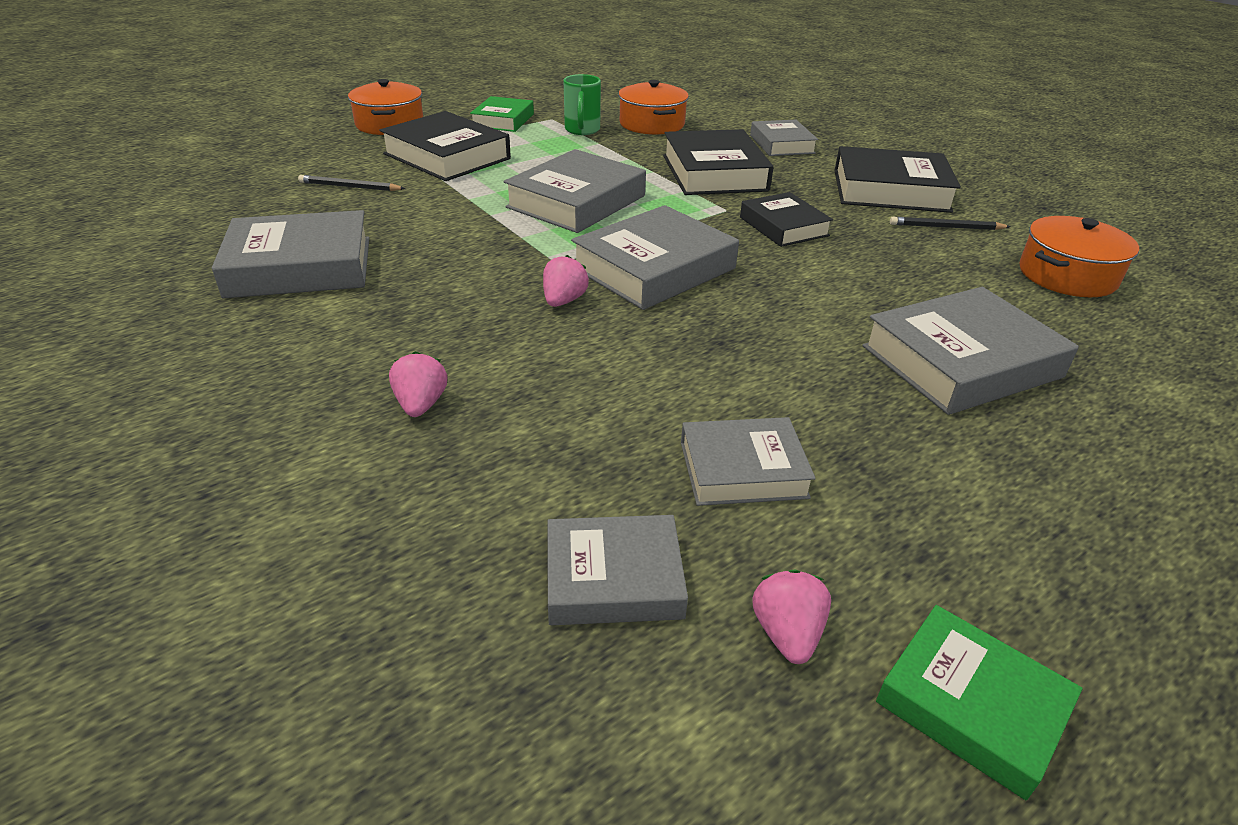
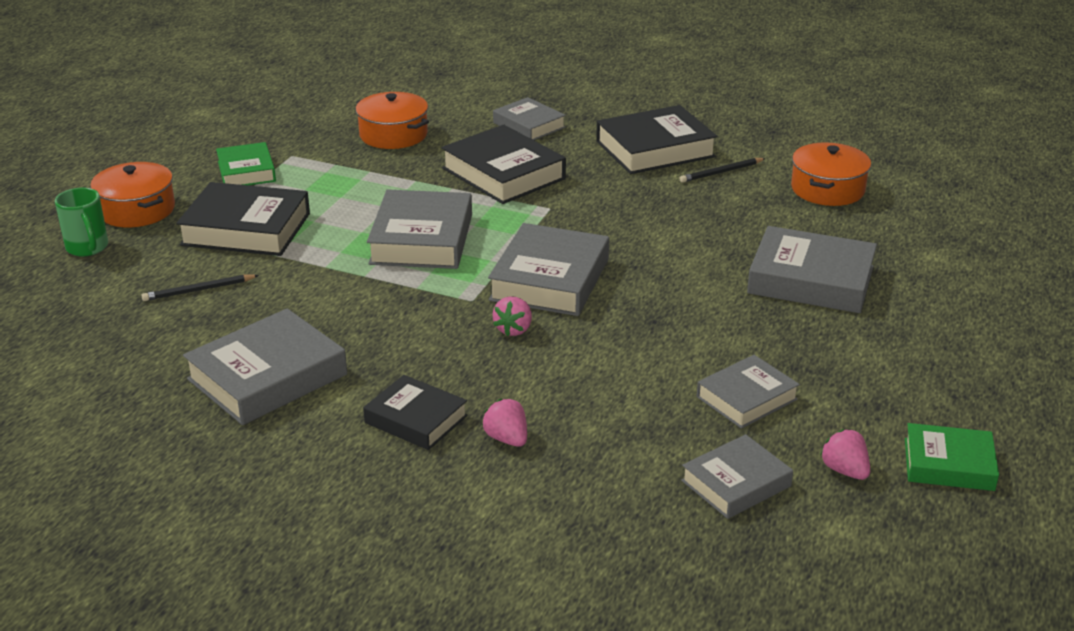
camera: 30 degrees left, 5 degrees down
(563, 301) = (514, 329): pink strawberry -> pink strawberry turned 150 degrees counterclockwise
(582, 130) = (337, 161): green mug -> green mug (88, 248)
(783, 226) = (607, 210): black book -> black book (416, 419)
(961, 362) = (811, 280): grey book -> grey book turned 75 degrees clockwise

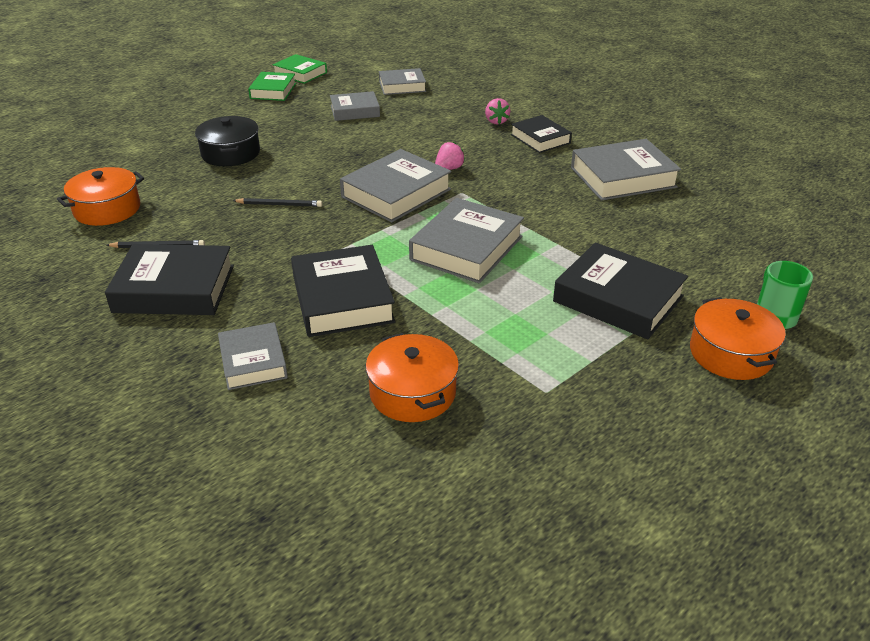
camera: 155 degrees left, 5 degrees up
(199, 290) = (667, 248): black pencil -> black pencil (279, 204)
(246, 171) = (605, 380): green book -> green book (273, 91)
(811, 280) = (230, 153): grey book -> black pot
(844, 470) = (348, 80): pink strawberry -> none

